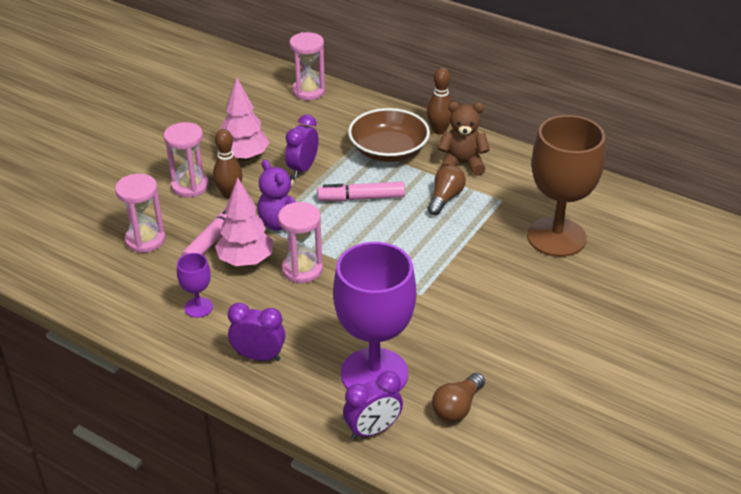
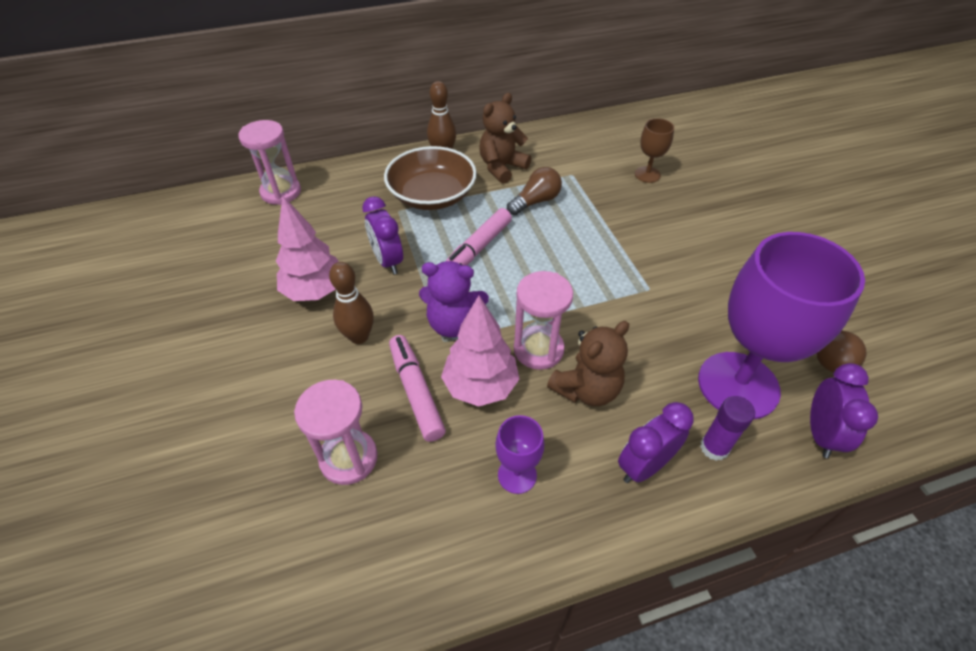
camera: 50 degrees left, 10 degrees up
(190, 186) = (305, 361): pink hourglass -> none
(292, 305) = (586, 389): none -> brown teddy bear
(305, 382) = (714, 448): none -> purple glue stick
(445, 198) = (535, 201): brown light bulb -> brown light bulb turned 75 degrees clockwise
(556, 237) = (647, 174): brown goblet -> brown goblet, size x0.45

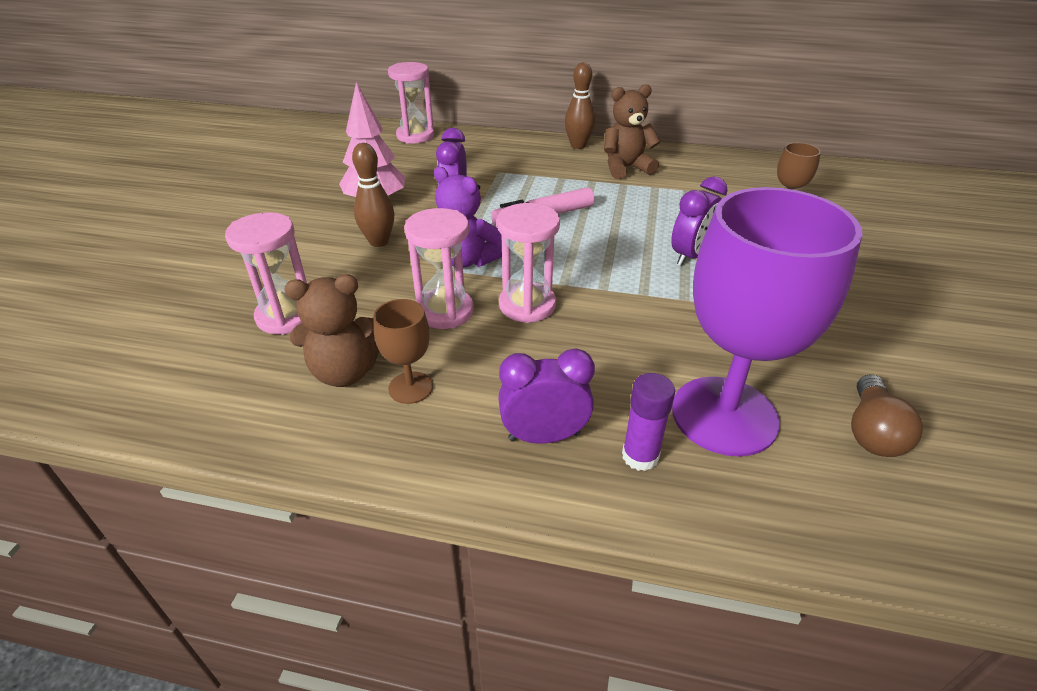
camera: 30 degrees right, 10 degrees down
(416, 392) = (386, 294): pink marker -> none
(432, 195) = (539, 170): brown bowl -> none
(480, 386) = (445, 311): pink tree -> pink hourglass
(517, 475) = (410, 387): purple goblet -> brown goblet
(535, 201) = (636, 200): brown light bulb -> none
(586, 389) = (545, 352): brown teddy bear -> brown teddy bear (345, 372)
(820, 434) = (795, 504): purple clock -> purple clock (691, 256)

